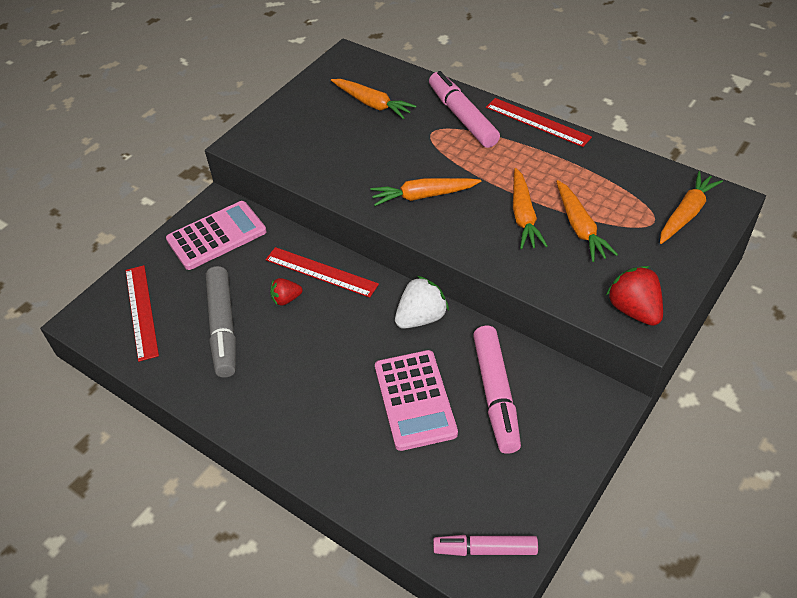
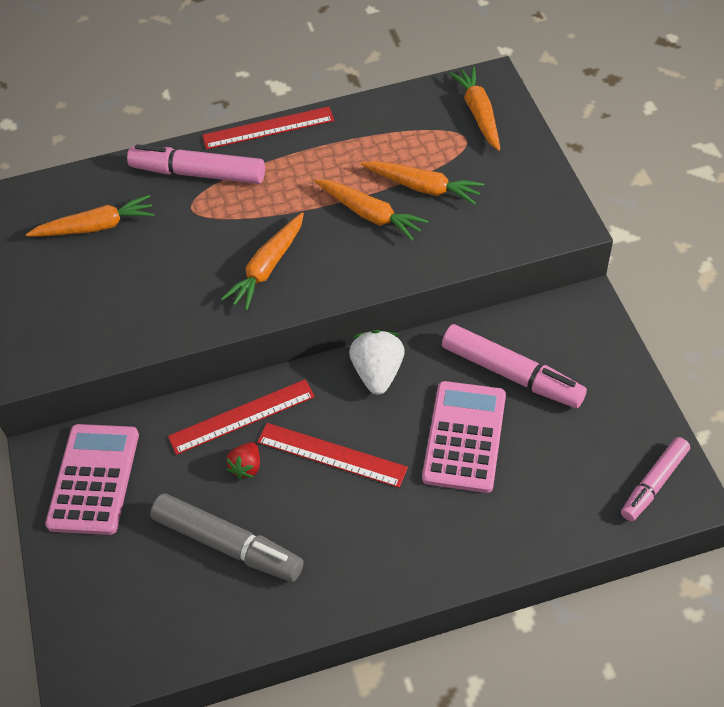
camera: 50 degrees left, 5 degrees up
(141, 311) = (128, 610): red ruler -> red ruler (331, 454)
(415, 400) = (464, 437): pink calculator -> pink calculator turned 105 degrees counterclockwise
(634, 310) = (543, 216): red strawberry -> none

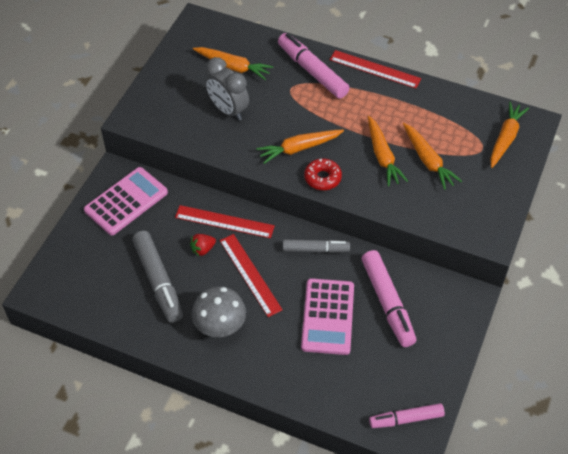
camera: 35 degrees right, 0 degrees up
(138, 279) = (228, 110): none -> grey clock
(327, 282) = (322, 178): none -> red donut
(354, 540) = (220, 326): none -> grey mushroom
(378, 373) = (315, 249): white strawberry -> grey marker
(464, 437) = (328, 317): pink calculator -> pink calculator turned 135 degrees clockwise

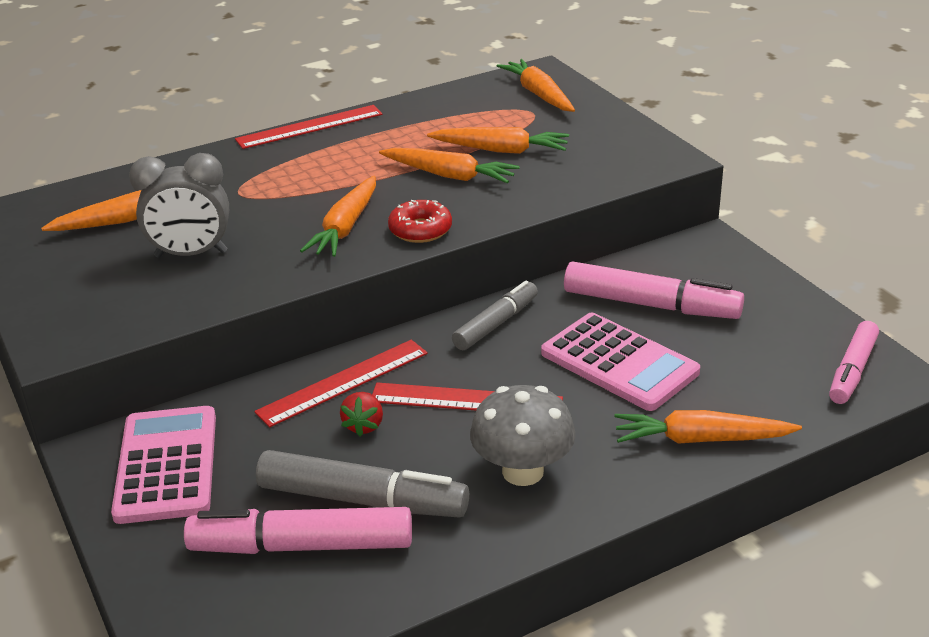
camera: 50 degrees left, 20 degrees down
(297, 381) = (701, 439): none -> orange carrot
(312, 71) = (239, 167): pink marker -> pink marker (302, 546)

